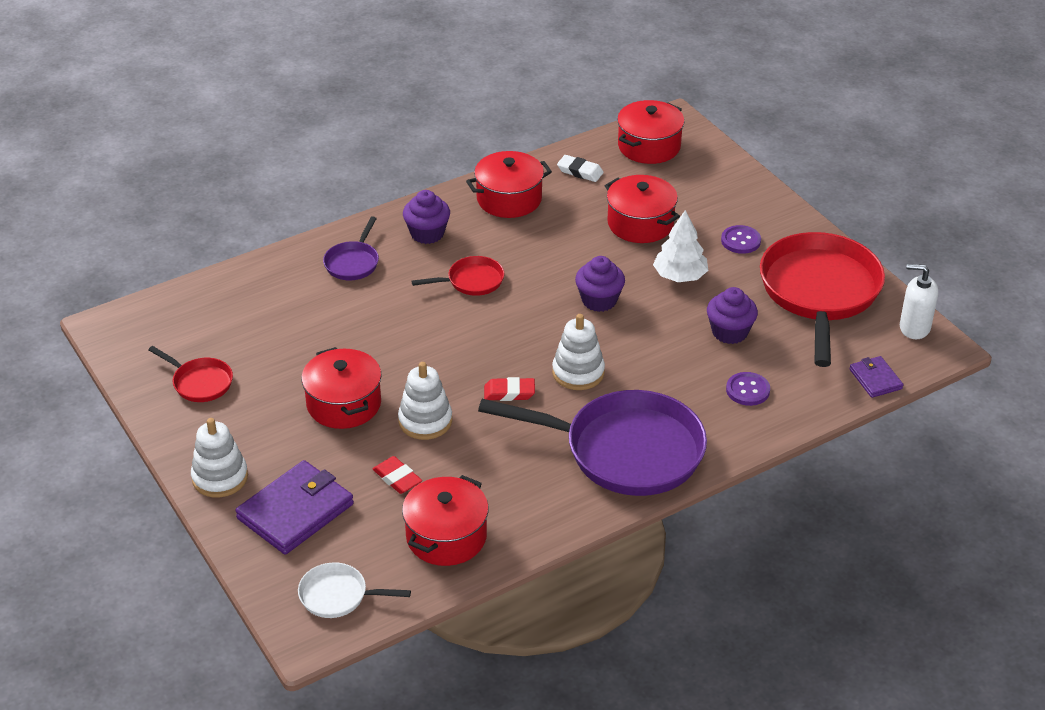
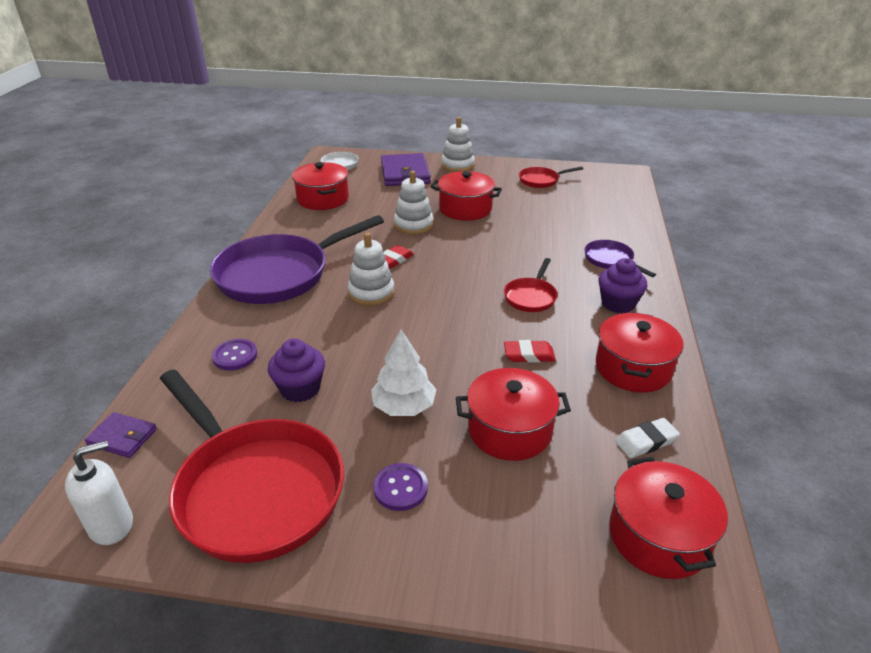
camera: 130 degrees right, 5 degrees down
(397, 478) = (384, 202): red eraser -> red eraser (529, 355)
(599, 300) = (432, 343): purple cupcake -> none

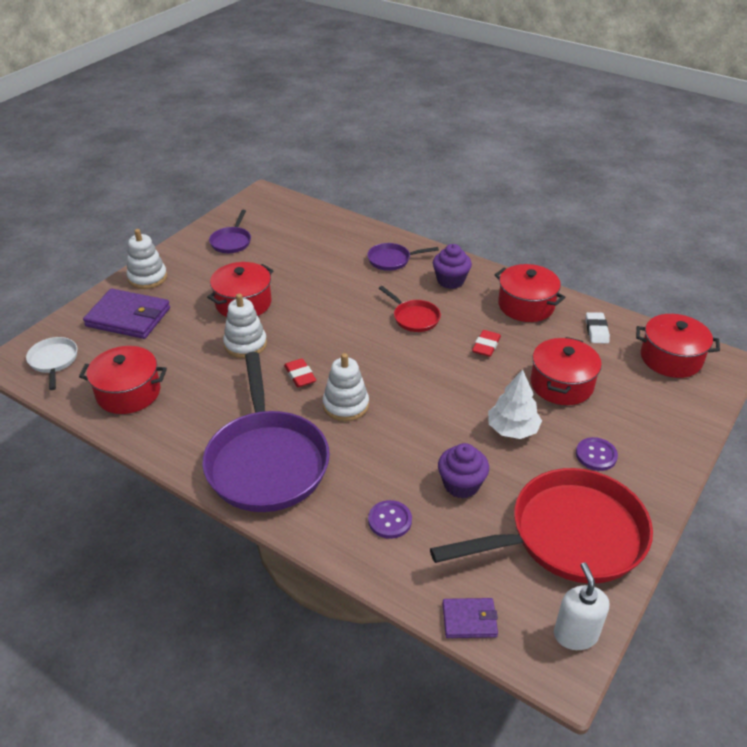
camera: 65 degrees left, 5 degrees up
(122, 437) = (469, 620): purple wallet -> purple wallet turned 45 degrees clockwise
(541, 180) = (231, 242): red pan -> purple pan

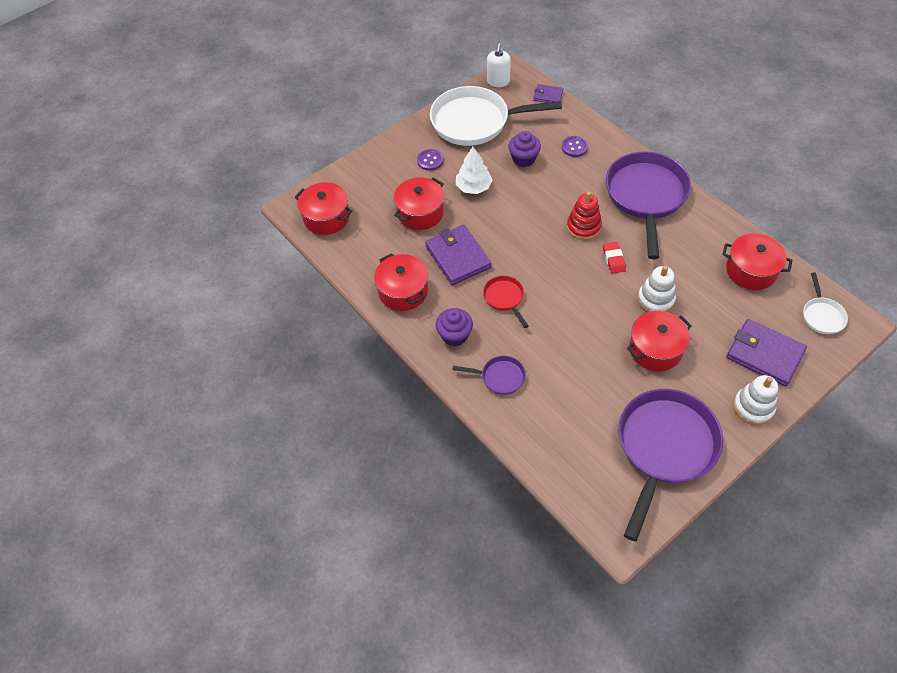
camera: 160 degrees left, 15 degrees up
(231, 242) = (664, 448): purple pan -> purple pan, size x2.20
(346, 405) = (583, 227): white stacking toy -> red stacking toy
(486, 346) = (458, 257): red eraser -> purple wallet
(569, 536) = (475, 122): red pan -> white pan
(596, 330) = (362, 253): white eraser -> none

